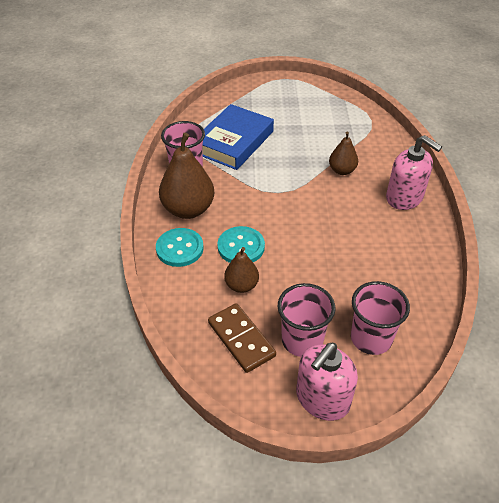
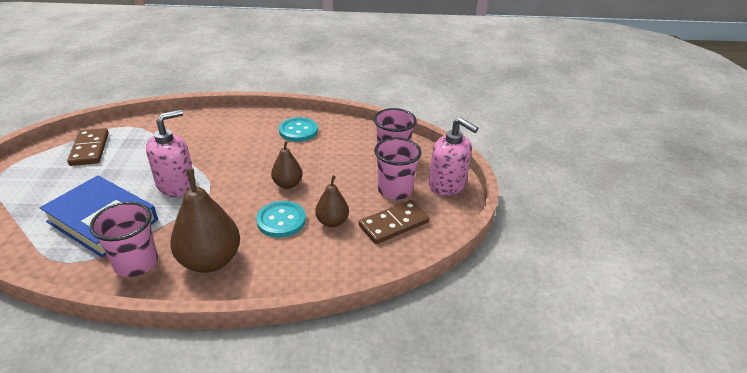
camera: 90 degrees left, 10 degrees down
(180, 248) = (272, 267): turquoise button -> turquoise button (298, 131)
(328, 109) = (90, 149): none -> brown domino
(342, 170) = (195, 150): brown pear -> brown pear (287, 184)
(404, 198) = (247, 123): pink soap dispenser -> pink soap dispenser (176, 185)

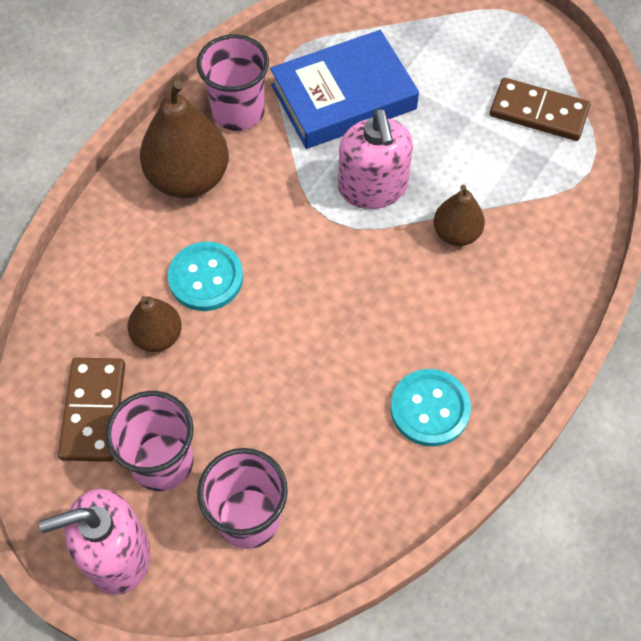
camera: 125 degrees right, 25 degrees up
(287, 184) = (281, 321): brown pear -> brown pear (456, 233)

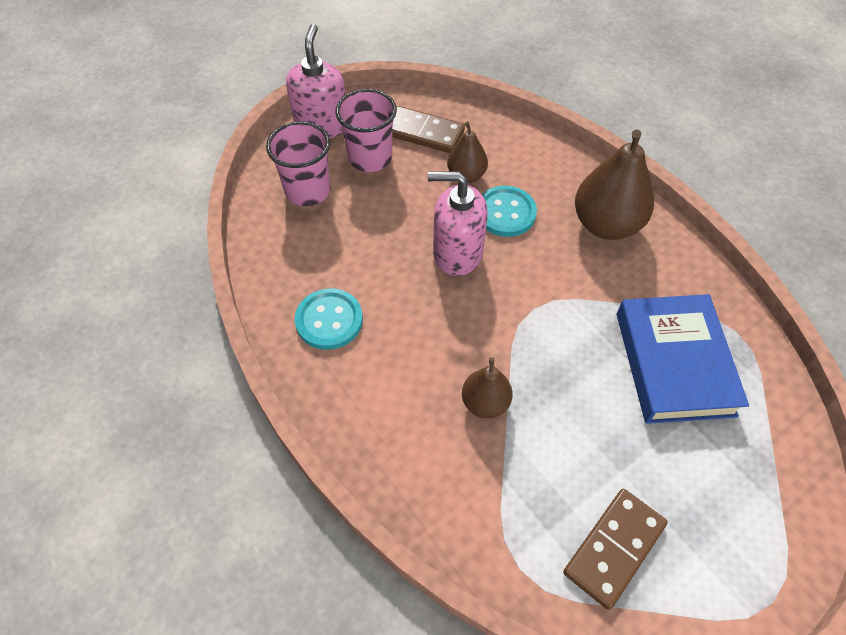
camera: 110 degrees right, 5 degrees down
(238, 112) = (672, 275): pink cup -> none
(373, 188) = (557, 352): pink soap dispenser -> pink soap dispenser (457, 253)

